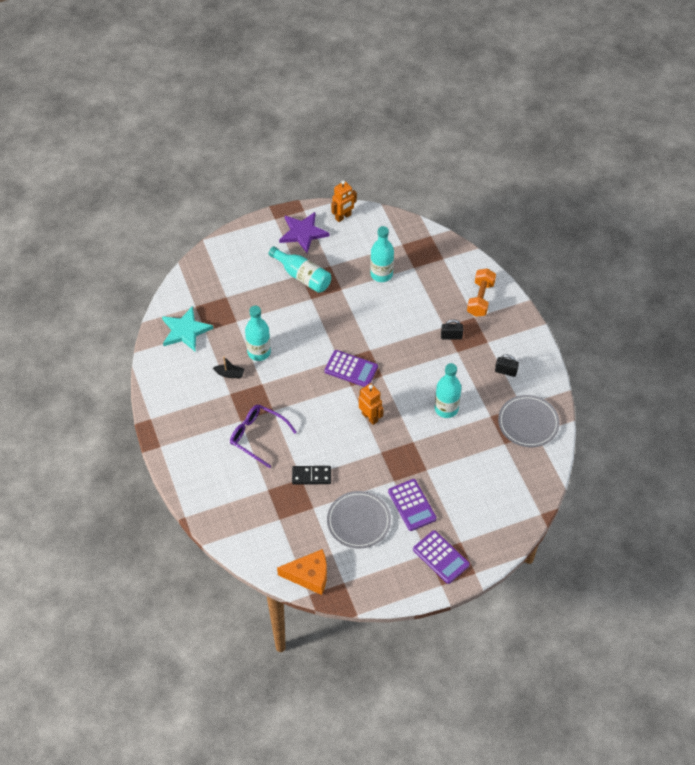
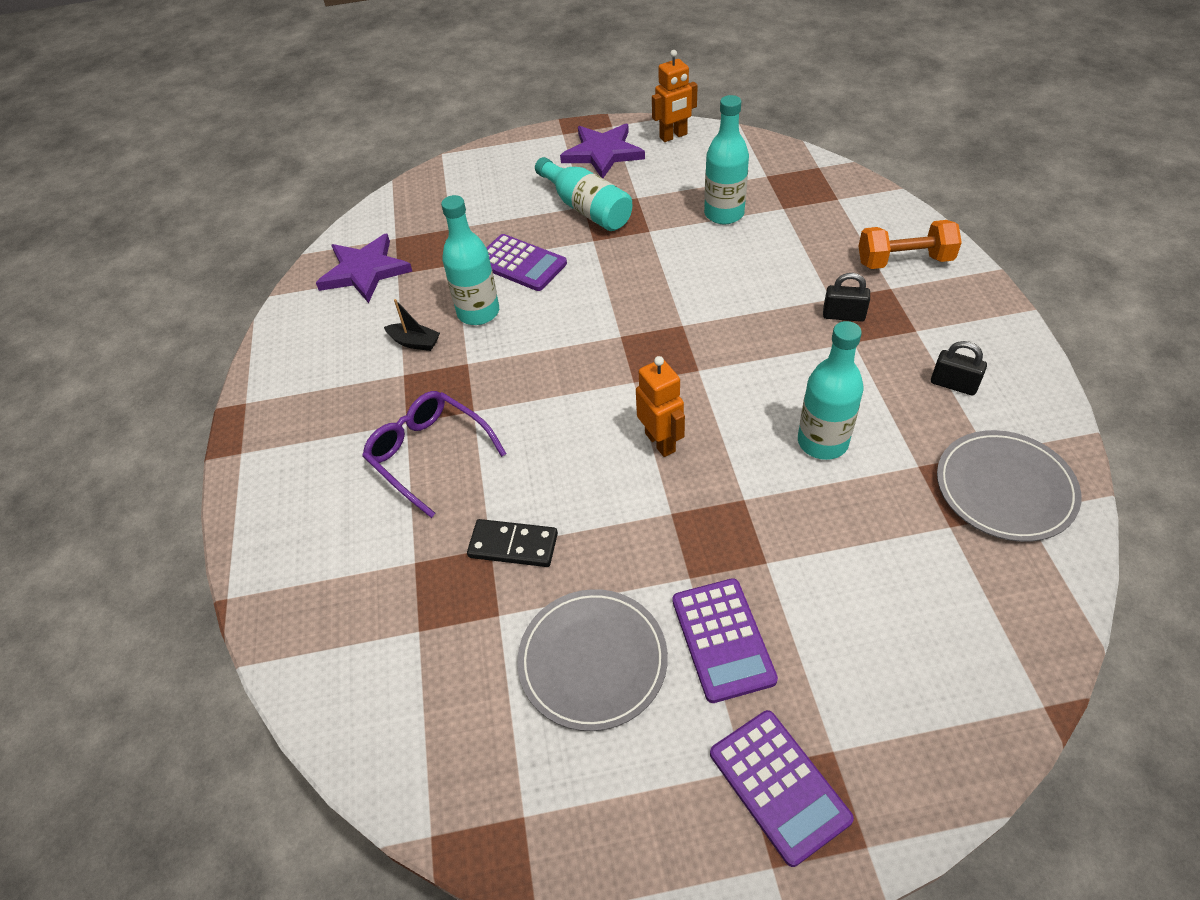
camera: 15 degrees right, 5 degrees down
(185, 331) = (364, 271): turquoise star -> purple star
(309, 575) = (445, 782): orange cheese -> none
(351, 369) = (640, 353): purple calculator -> purple calculator (520, 263)
(480, 299) = (904, 261): orange dumbbell -> orange dumbbell turned 60 degrees clockwise

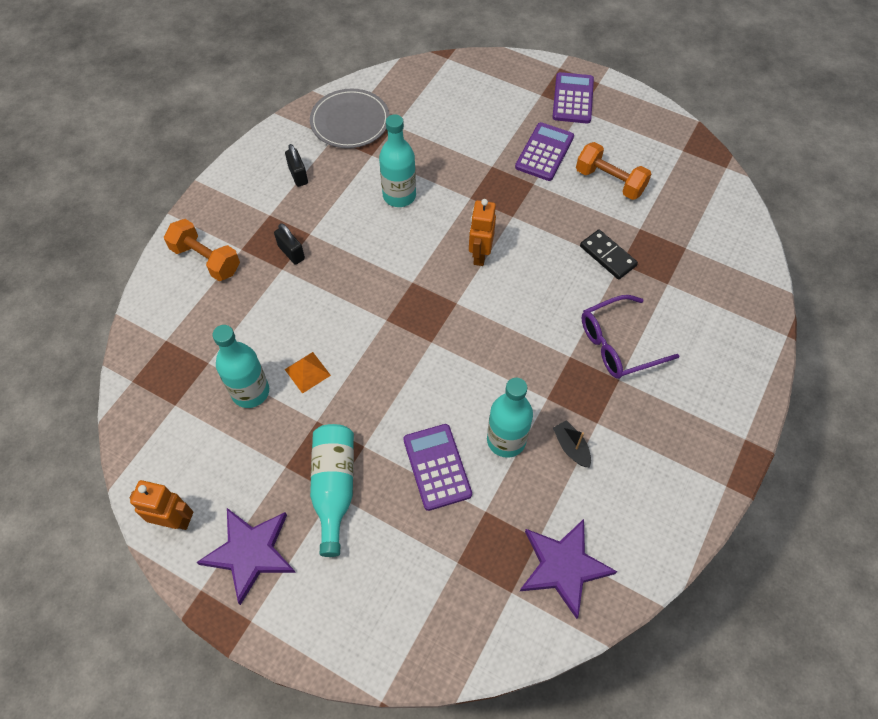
camera: 145 degrees left, 10 degrees up
(429, 455) = (619, 344): purple glasses -> purple glasses turned 75 degrees clockwise
(593, 660) = (609, 181): grey plate -> orange dumbbell
(698, 250) = (307, 372): none -> orange pyramid

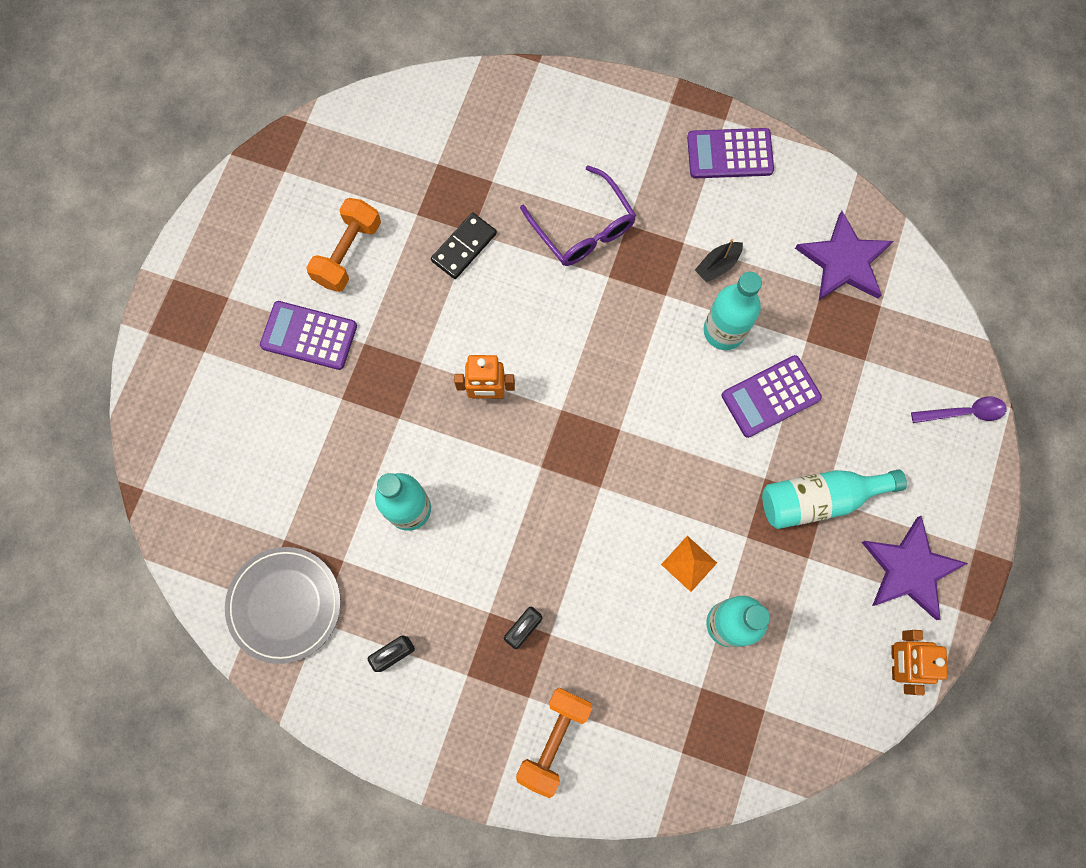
camera: 100 degrees left, 15 degrees up
(385, 648) = (963, 412): none -> purple spoon
(573, 98) = (207, 309): purple calculator -> purple calculator (730, 154)

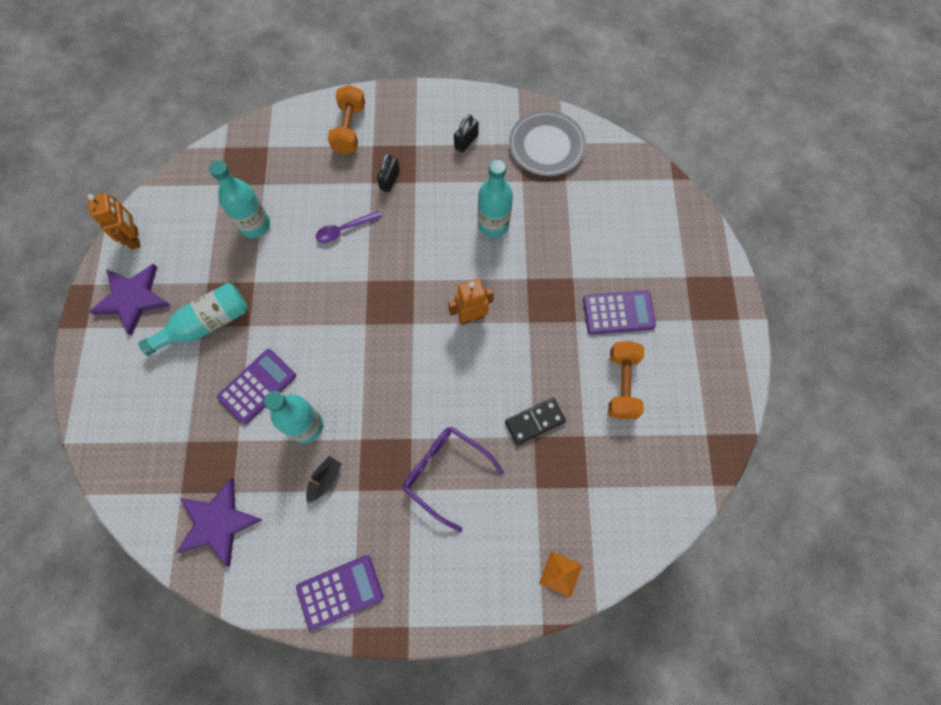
camera: 160 degrees right, 5 degrees down
(464, 247) = (535, 421): black domino -> black domino turned 45 degrees clockwise
(689, 563) = (291, 252): orange pyramid -> orange pyramid (560, 573)
(963, 412) = (102, 426): purple spoon -> purple spoon (344, 230)

